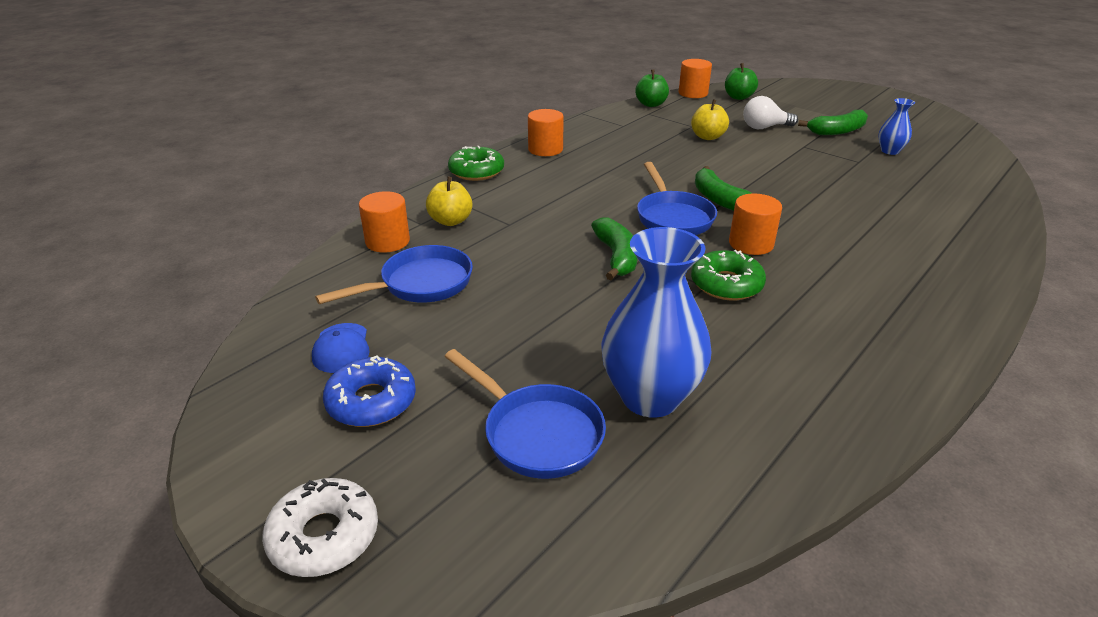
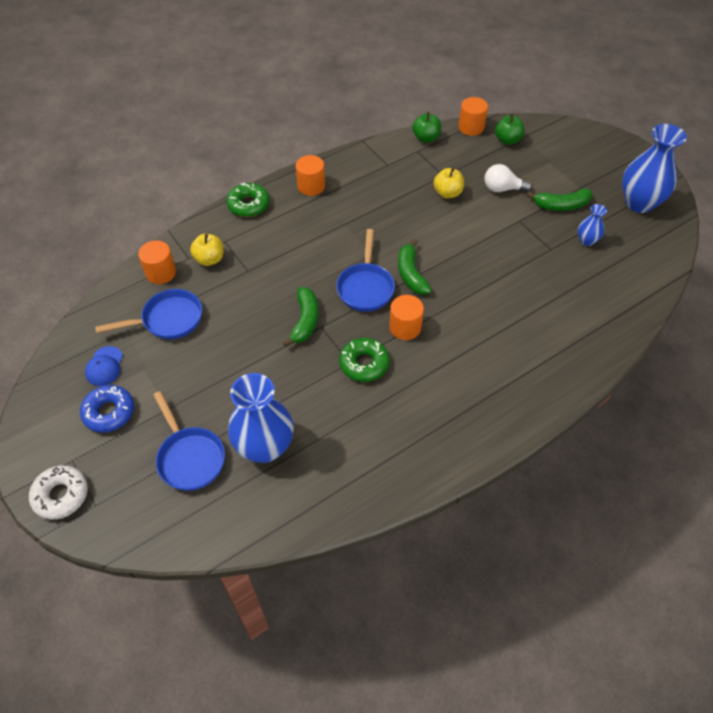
camera: 15 degrees right, 20 degrees up
(913, 121) = (639, 203): none -> blue vase

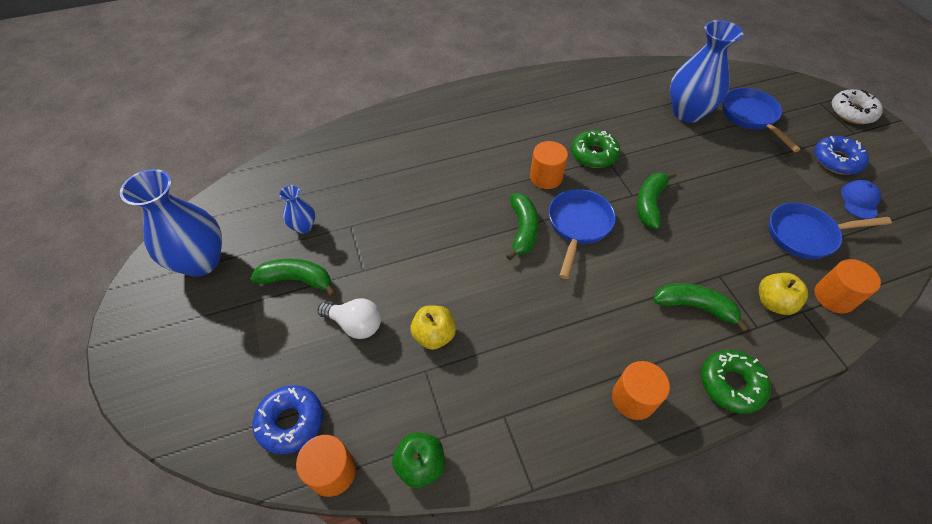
camera: 165 degrees left, 0 degrees up
(269, 245) = (694, 307): none -> green banana
(507, 140) = (291, 421): green apple -> blue donut

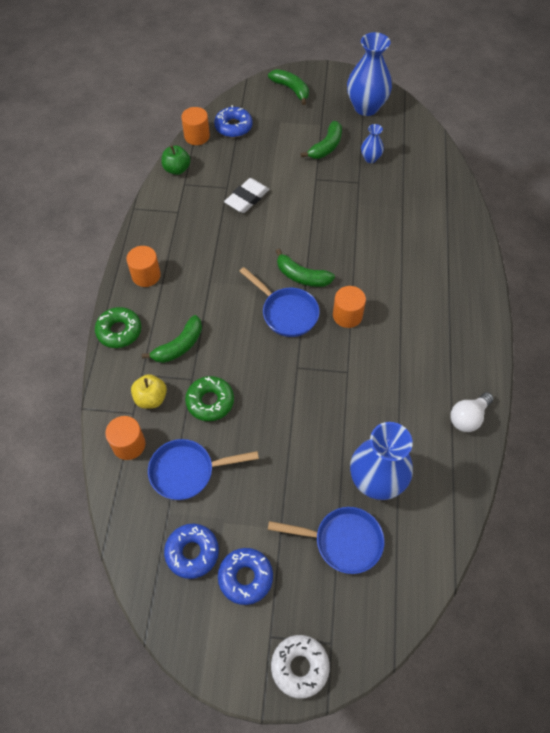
camera: 115 degrees right, 5 degrees up
(355, 324) = (277, 165): white light bulb -> white light bulb (468, 417)
(434, 335) = (247, 198): yellow apple -> white eraser
(594, 154) = (357, 364): green donut -> green donut (210, 401)
(649, 204) = (281, 374): green banana -> green banana (291, 89)
(805, 235) = (187, 471): blue pan -> blue pan turned 120 degrees counterclockwise
(859, 201) = (192, 552): blue cap -> blue donut

